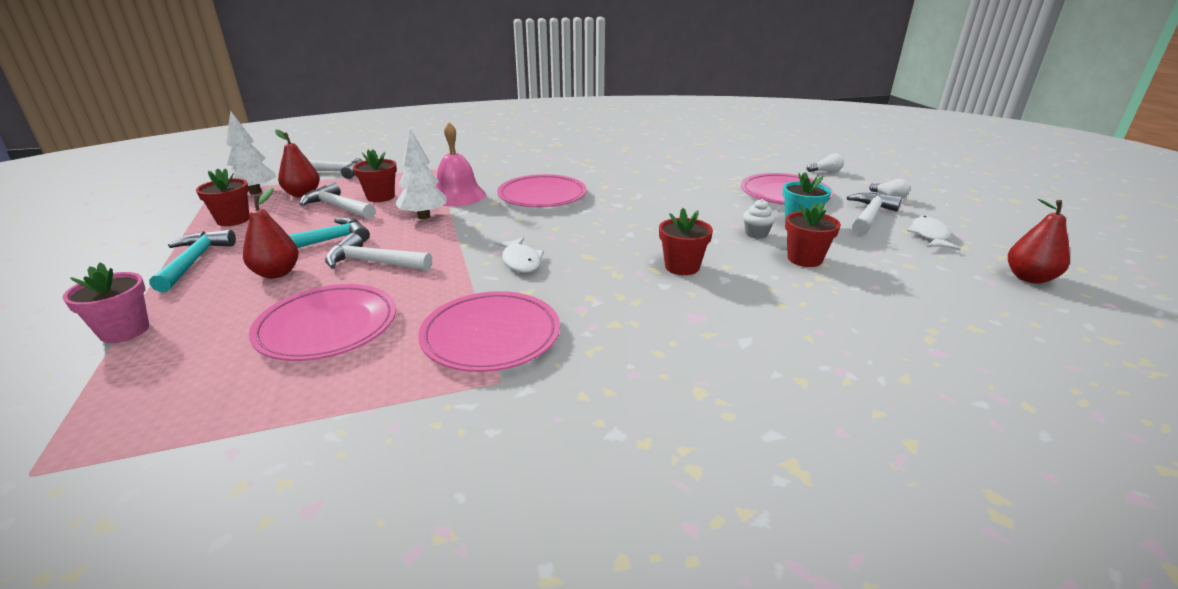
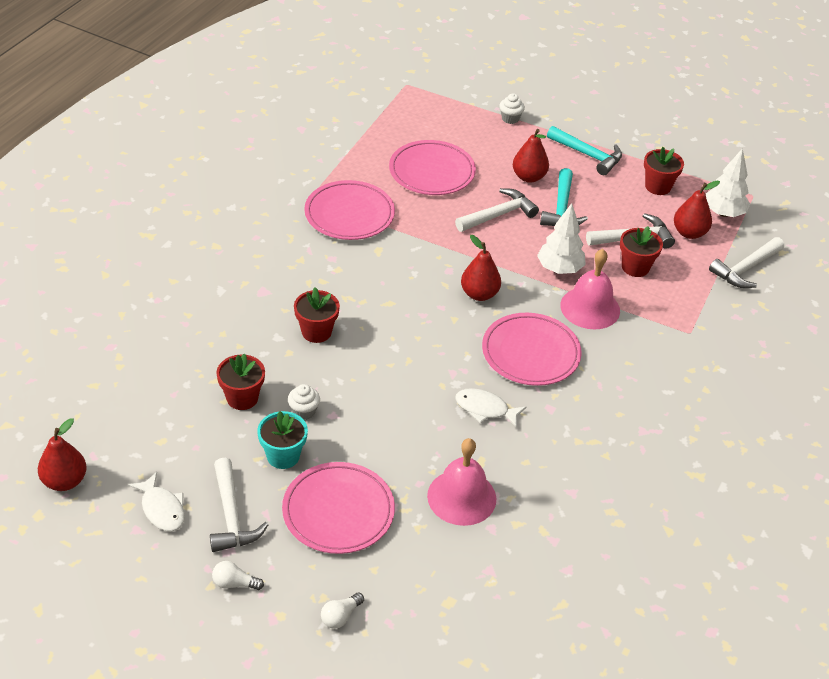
camera: 130 degrees right, 15 degrees up
(125, 331) = (510, 118): pink flower pot -> white cupcake
(508, 230) = (479, 294): none -> red pear
(520, 261) = (420, 271): white fish -> white fish (485, 409)
(695, 175) = (461, 497): none -> pink bell

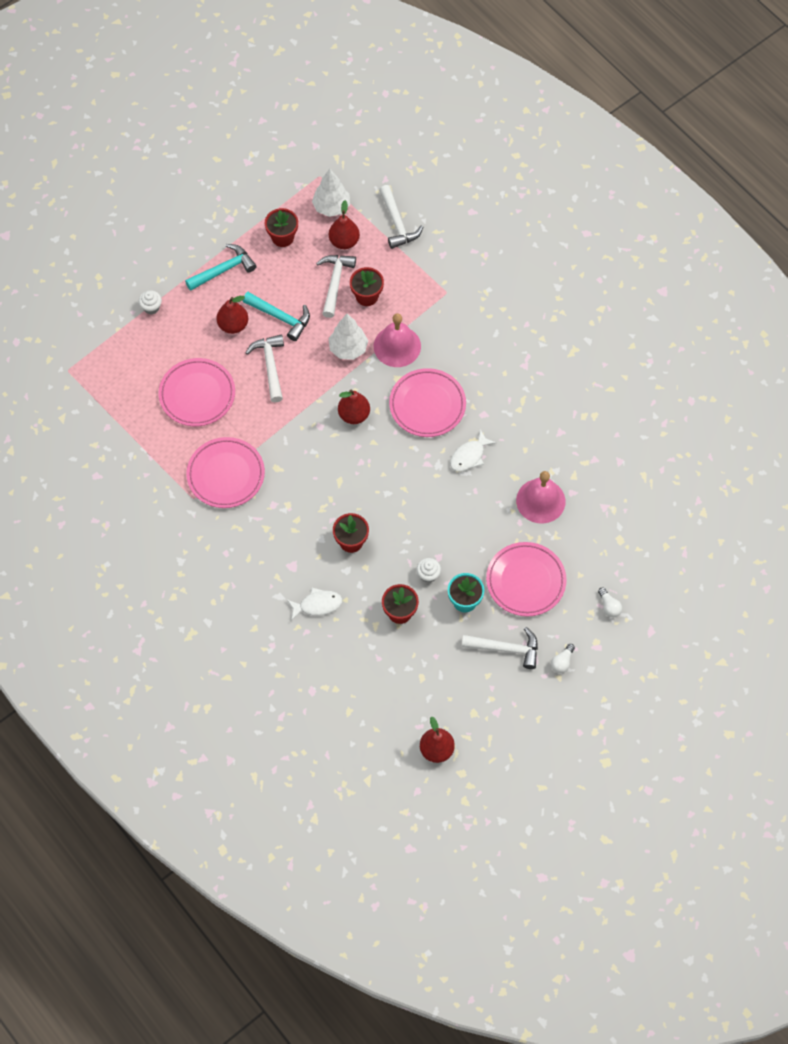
camera: 65 degrees left, 20 degrees up
(162, 509) = (484, 692): white fish -> white fish (317, 605)

